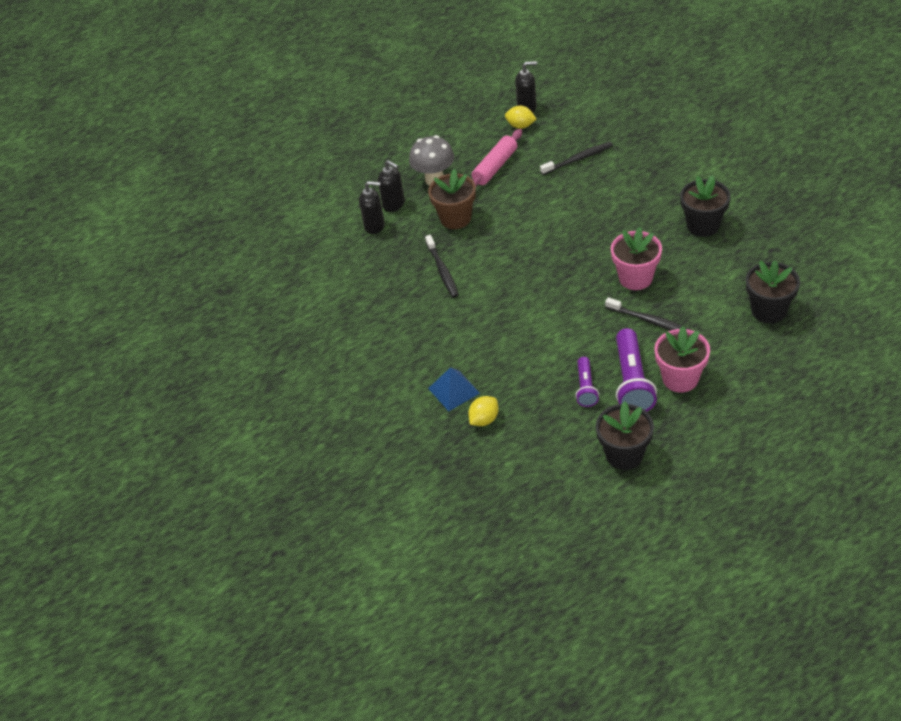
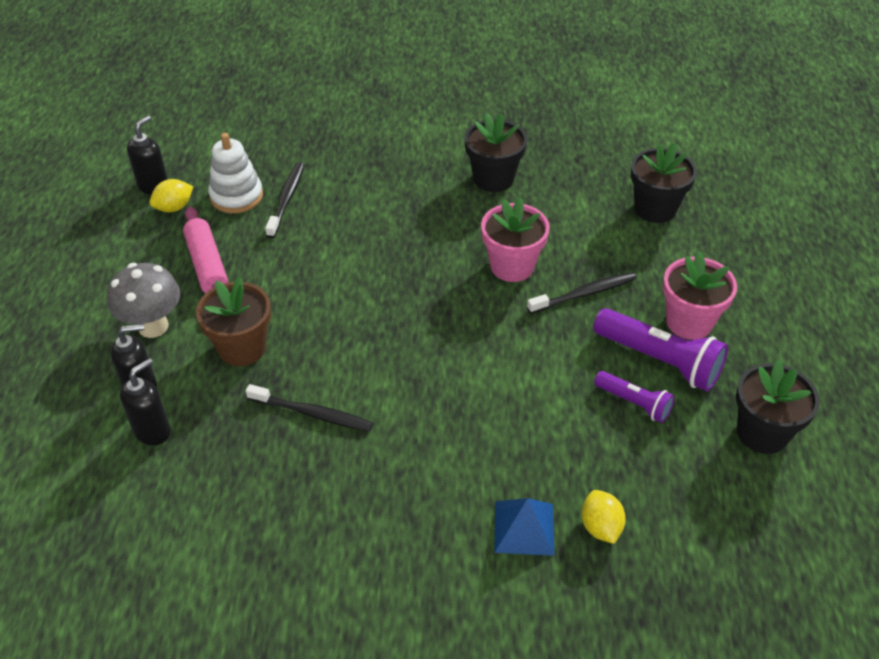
camera: 60 degrees left, 0 degrees up
(557, 140) = (236, 196): none -> white stacking toy

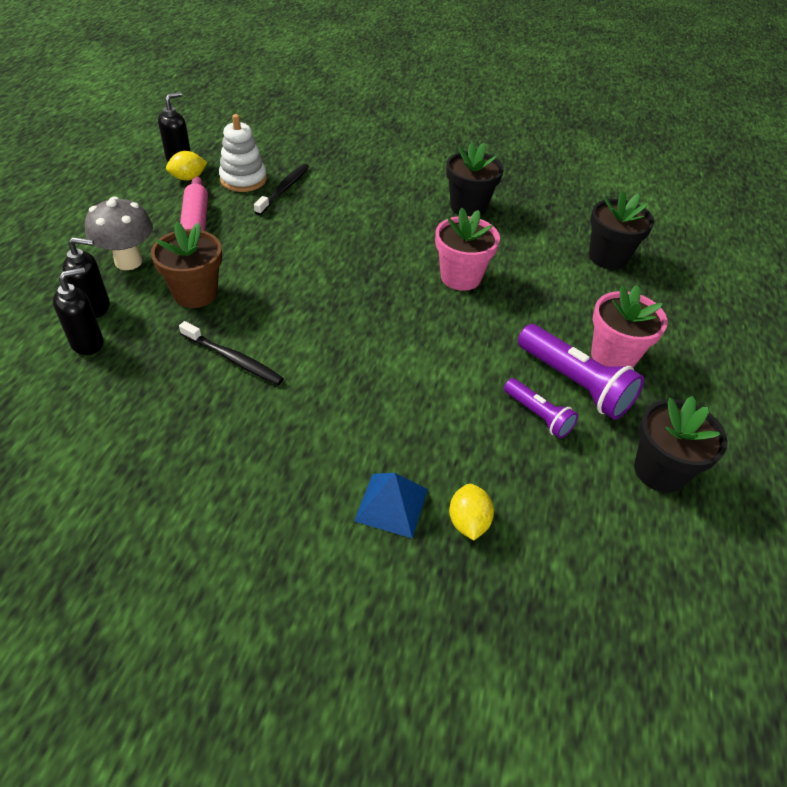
camera: 10 degrees right, 0 degrees up
(584, 294) = (519, 312): black toothbrush -> none

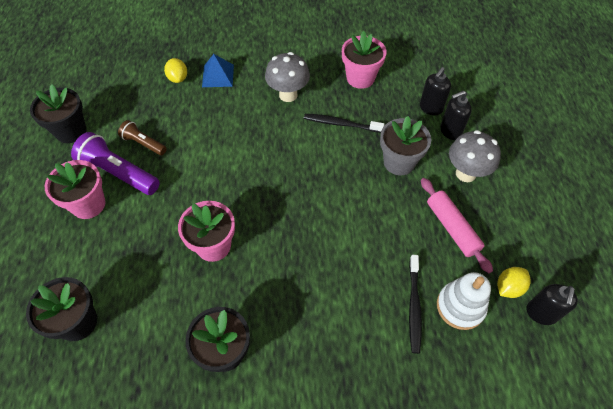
camera: 165 degrees right, 10 degrees up
(147, 421) = (360, 78): none -> pink flower pot
(195, 293) = (399, 162): brown flower pot -> grey flower pot
(285, 428) = (288, 95): none -> grey mushroom
(538, 415) = (144, 143): purple flashlight -> brown flashlight

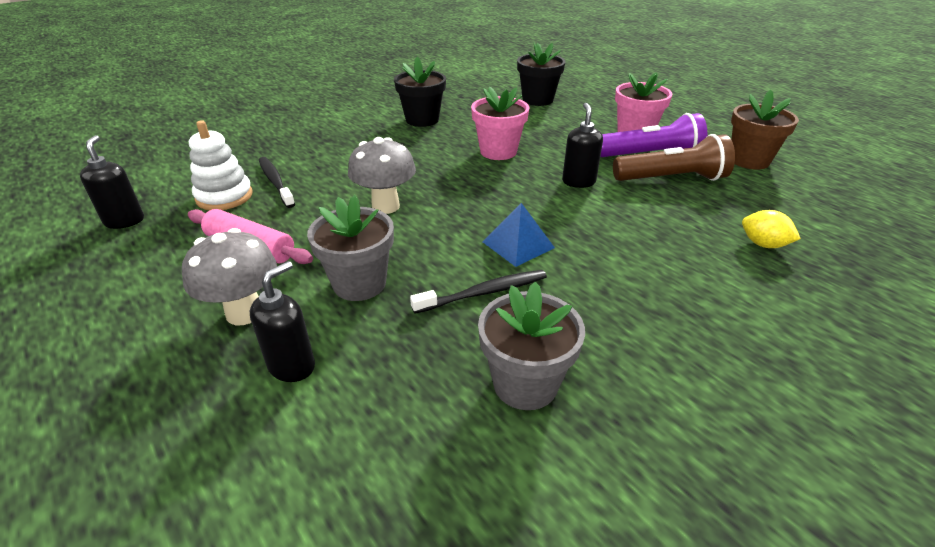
camera: 145 degrees right, 20 degrees down
(71, 131) = (749, 160): black flower pot -> brown flower pot
(144, 143) = (671, 179): brown flashlight -> brown flashlight, size x1.71
(218, 76) = (728, 271): blue pyramid -> blue pyramid (518, 244)
(288, 95) = (603, 294): grey mushroom -> grey mushroom (385, 206)
(360, 78) = (525, 384): pink flower pot -> grey flower pot
(430, 108) = (349, 392): black soap dispenser -> black soap dispenser (578, 182)
(508, 287) = (166, 226): yellow lemon -> none

